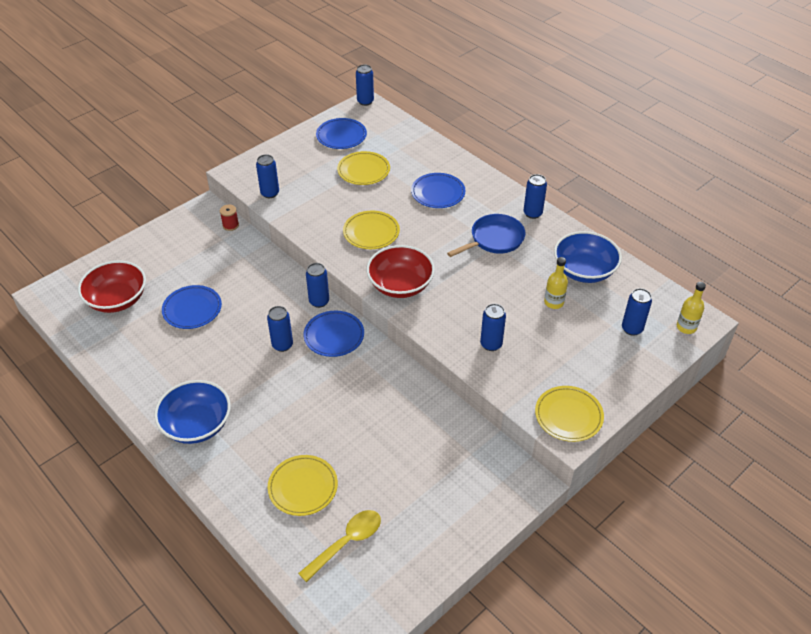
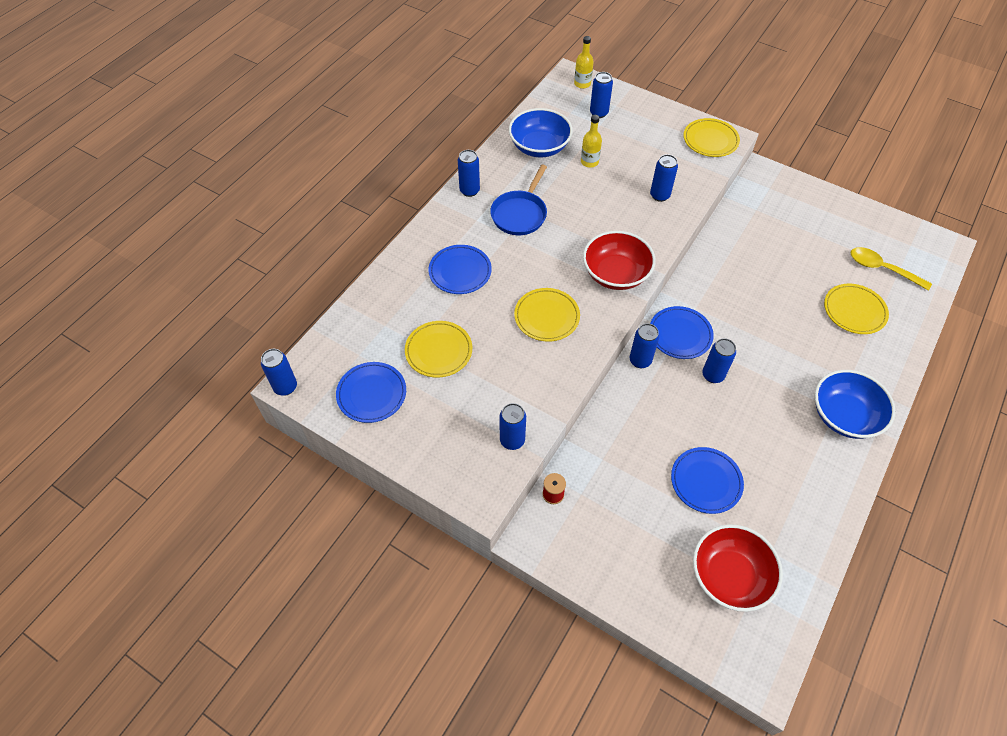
camera: 105 degrees left, 10 degrees up
(494, 239) = (520, 214): blue pan -> blue pan turned 105 degrees counterclockwise

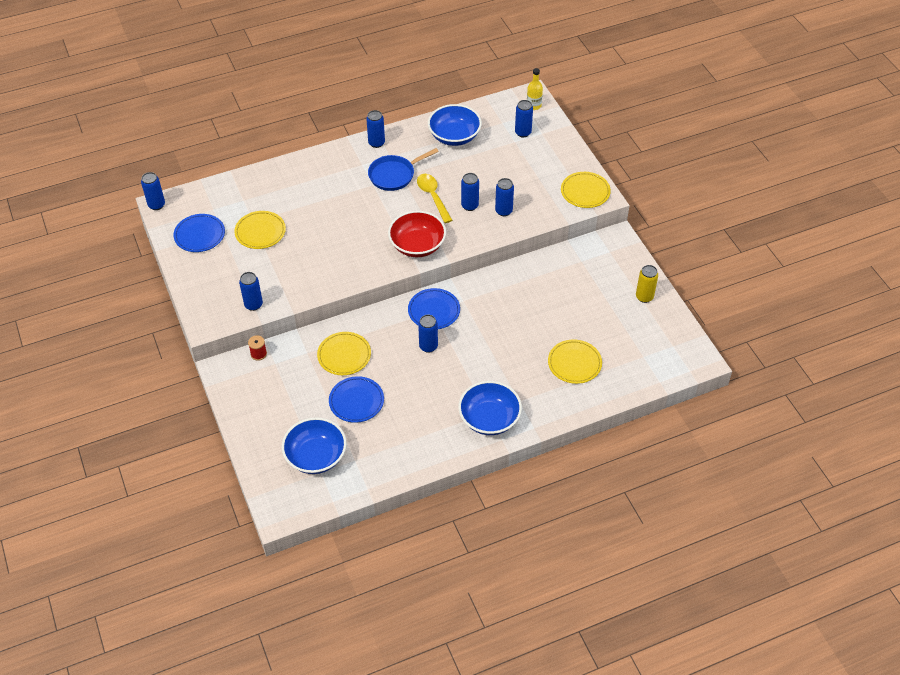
camera: 35 degrees right, 5 degrees down
(460, 271) = (319, 192): blue plate -> none
(546, 317) = (345, 247): yellow plate -> yellow plate (344, 355)
(589, 162) = (478, 164): yellow bottle -> none
(640, 360) = (390, 311): blue can -> blue can (469, 206)
(730, 576) = (316, 456): red bowl -> blue bowl
(841, 213) = (644, 297): none -> yellow can
(882, 269) = (629, 349): yellow spoon -> yellow spoon (433, 197)

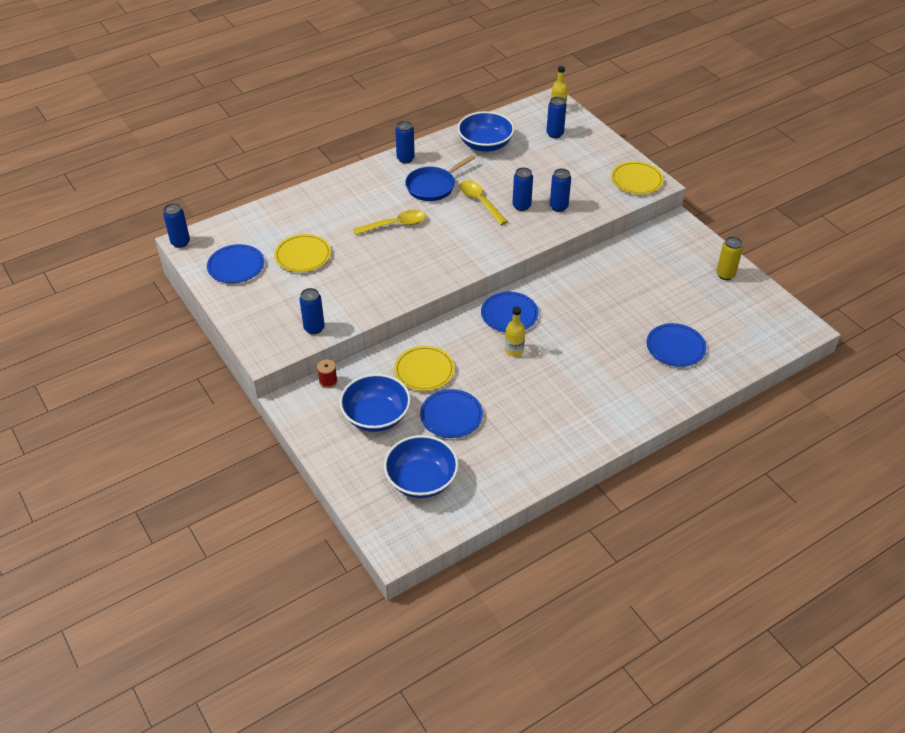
camera: 10 degrees left, 5 degrees down
(350, 211) = (395, 225): none -> yellow spoon
(417, 245) = (477, 249): red bowl -> none
(428, 346) = (514, 350): blue can -> yellow bottle
(489, 419) = (603, 414): blue bowl -> blue bowl (376, 416)
(574, 363) = (675, 347): yellow plate -> blue plate

